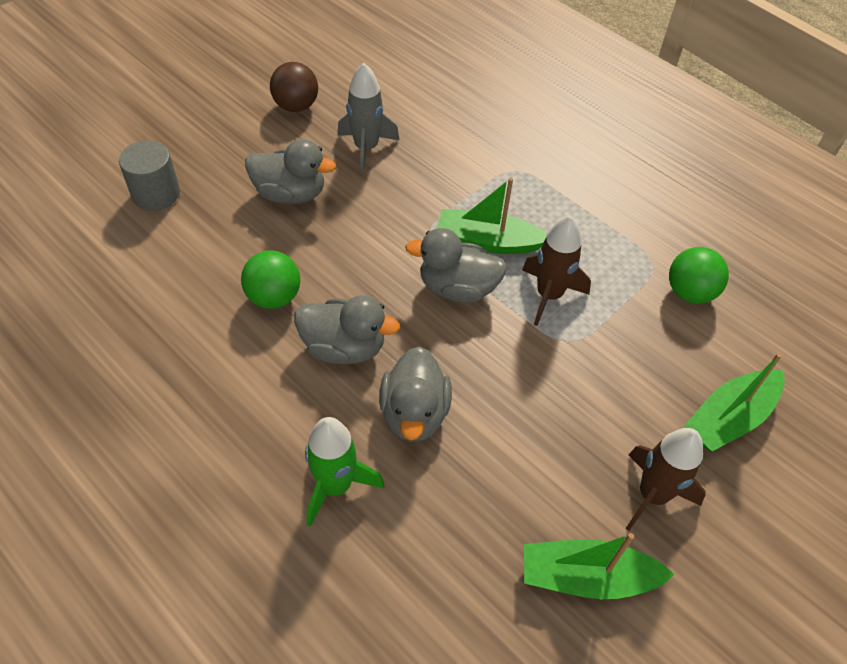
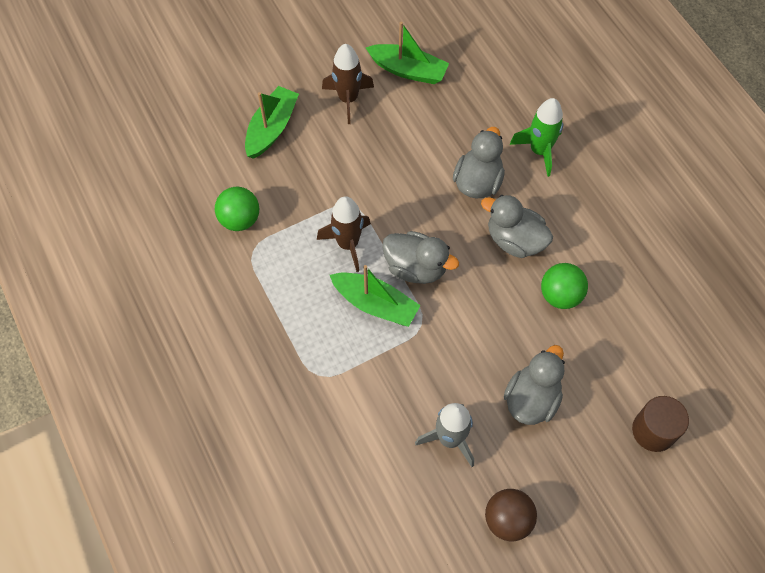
camera: 160 degrees left, 10 degrees up
(156, 194) = (653, 430): grey cylinder -> brown cylinder
(290, 194) = (531, 399): grey duck -> grey duck turned 90 degrees clockwise
(729, 418) = (272, 128): green boat -> green boat turned 45 degrees counterclockwise

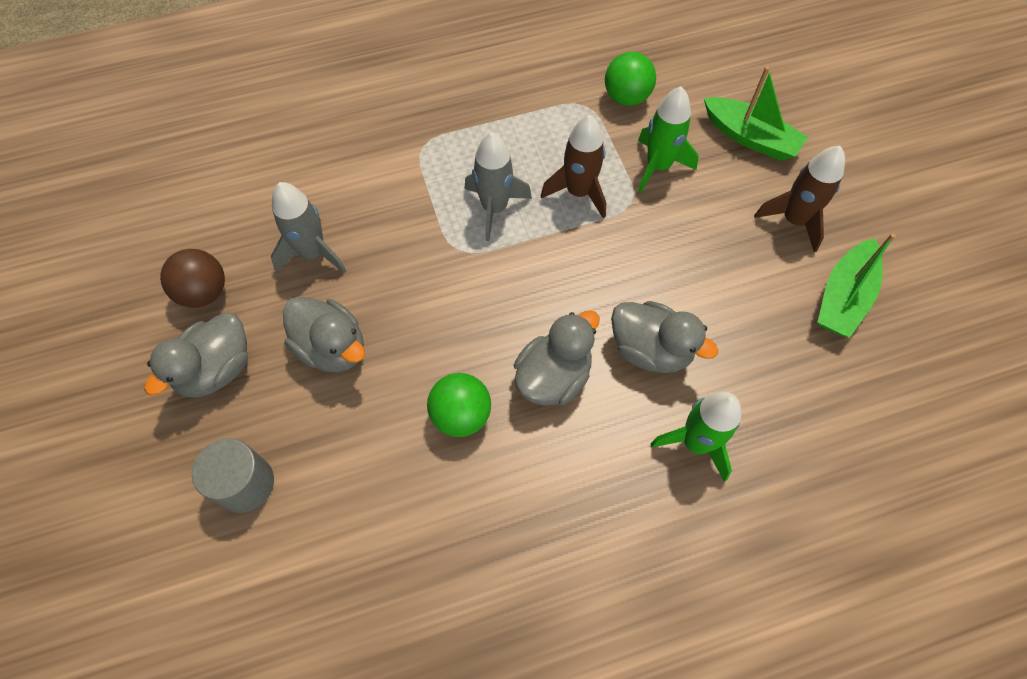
camera: 100 degrees right, 0 degrees up
(312, 190) = (658, 166): none -> green rocket
(375, 304) = (494, 208): green boat -> grey rocket
(416, 267) = (534, 256): grey duck -> grey duck (216, 369)
(653, 430) = (245, 484): brown cylinder -> grey cylinder

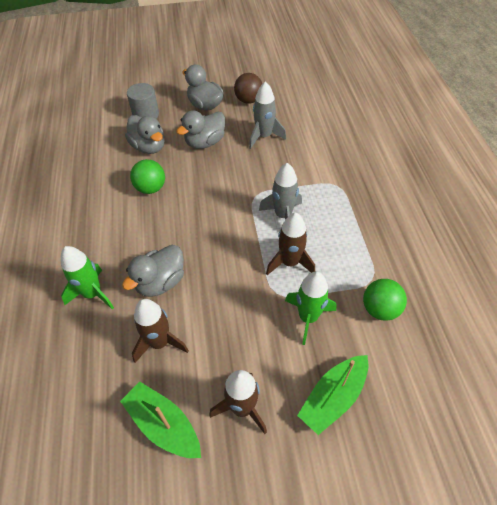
camera: 100 degrees right, 10 degrees down
(553, 377) = (159, 230): grey duck -> grey duck (149, 147)
(744, 327) = (160, 342): none -> brown rocket

